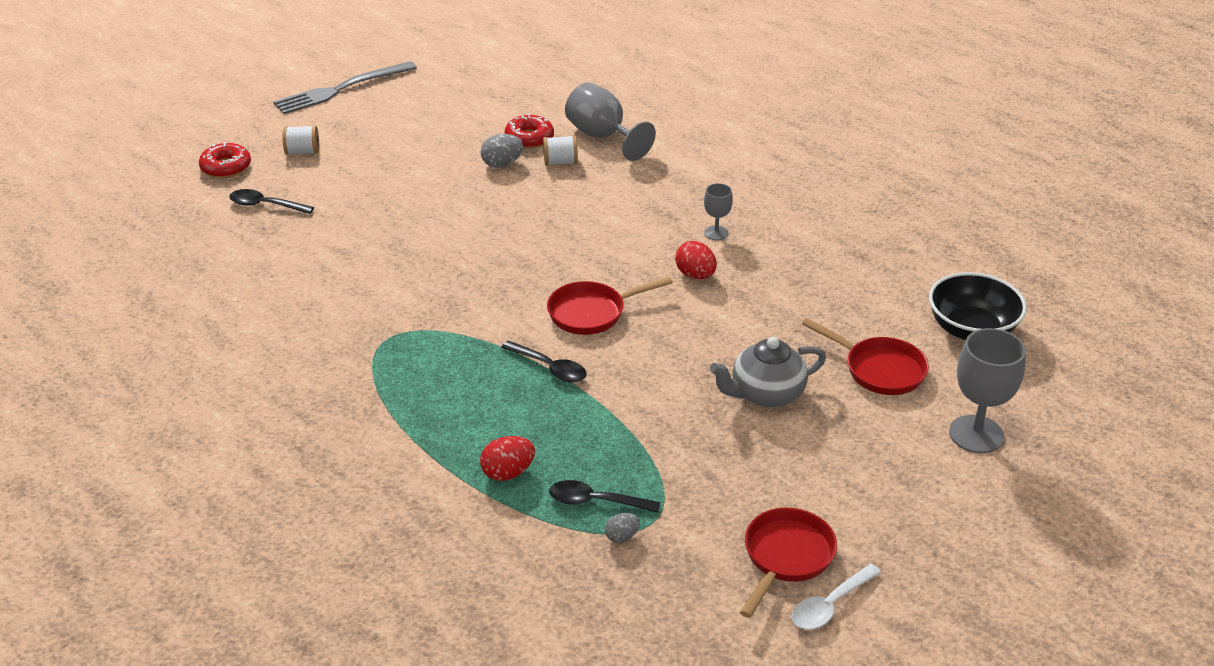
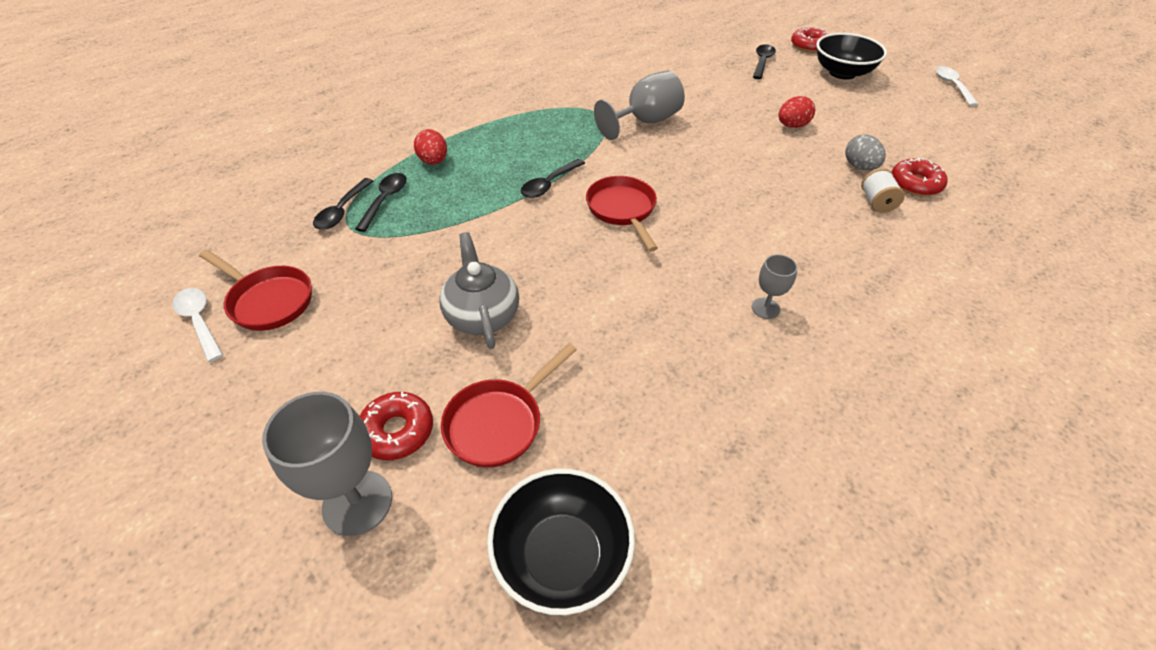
camera: 95 degrees right, 10 degrees up
(302, 151) = (842, 73): white spool -> black bowl
(341, 89) = (952, 86): grey fork -> white spoon
(603, 137) = (942, 234): grey goblet -> grey goblet (645, 122)
(622, 537) = (342, 211): grey egg -> black spoon
(695, 275) = (683, 283): red egg -> red egg (792, 126)
(908, 425) = (397, 431): none -> red donut

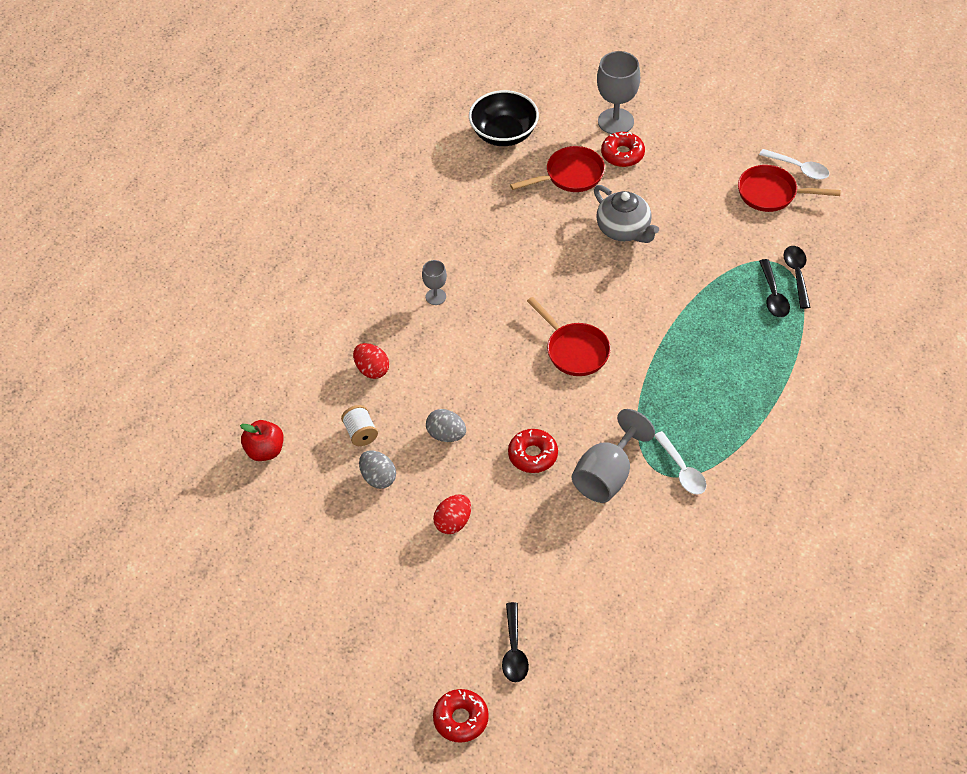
camera: 160 degrees right, 5 degrees up
(433, 161) = (771, 350): red egg -> red egg (372, 370)
(499, 422) = (570, 175): red pan -> red pan turned 45 degrees clockwise
(549, 184) = (651, 358): black spoon -> none
(784, 180) = (446, 435): none -> grey egg
(842, 73) = (409, 659): black bowl -> none
(915, 184) = (325, 470): red donut -> red donut (533, 455)
(952, 86) = (273, 676): white spoon -> white spoon (682, 470)
(986, 213) = (265, 451): none -> red apple

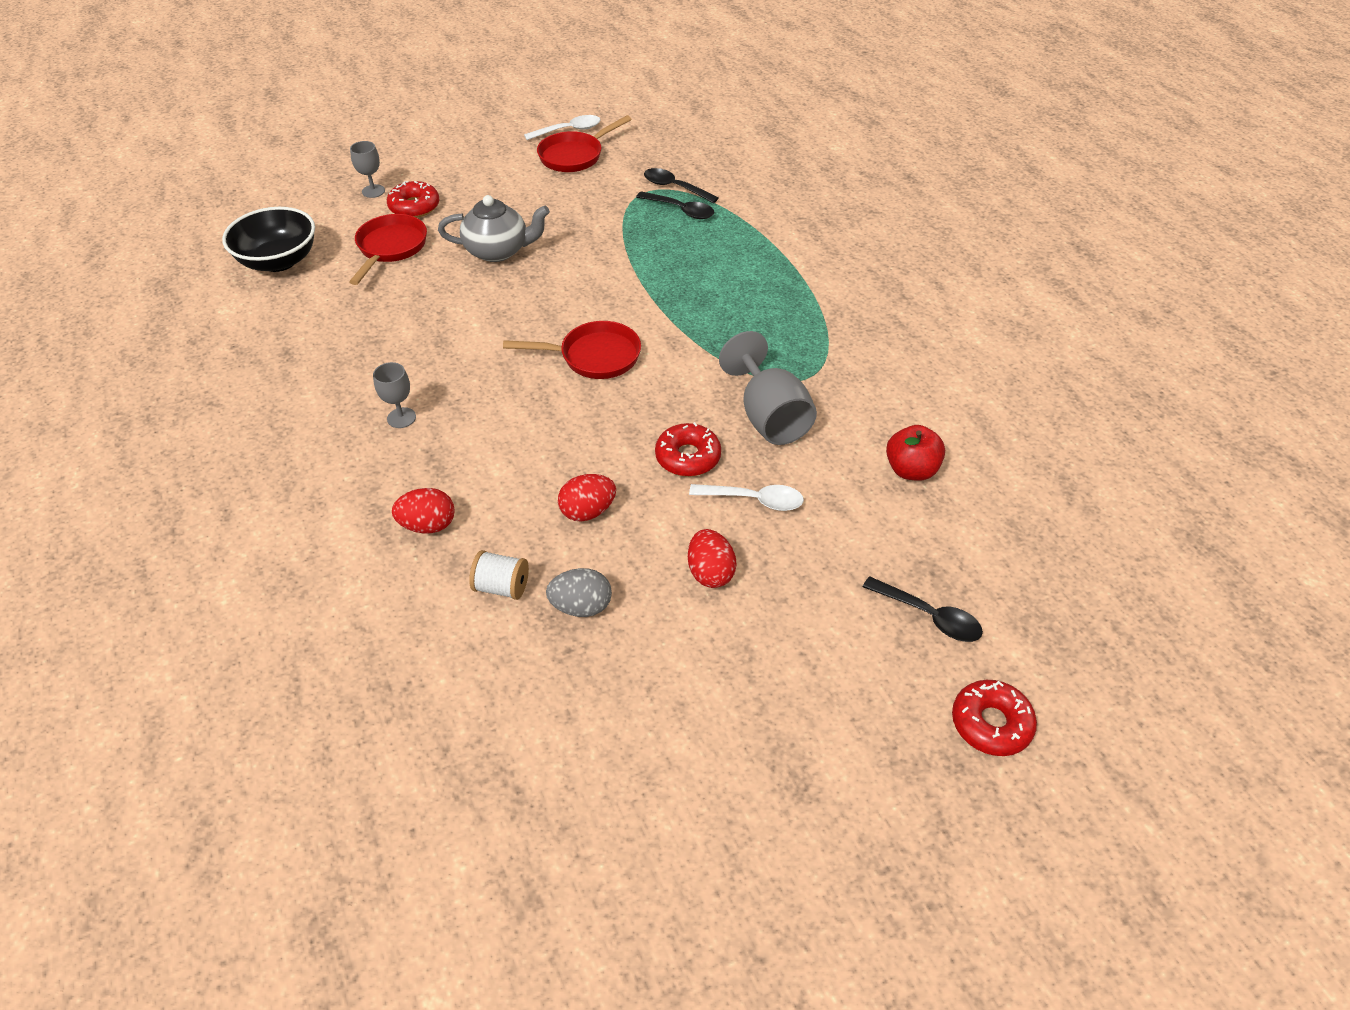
camera: 55 degrees left, 5 degrees down
(265, 451) = (420, 701): red apple -> red apple (911, 470)
(446, 435) = (588, 511): grey egg -> red egg
(616, 121) = (373, 191): grey goblet -> grey goblet, size x0.53
(682, 470) = (813, 364): white spoon -> white spoon (754, 500)

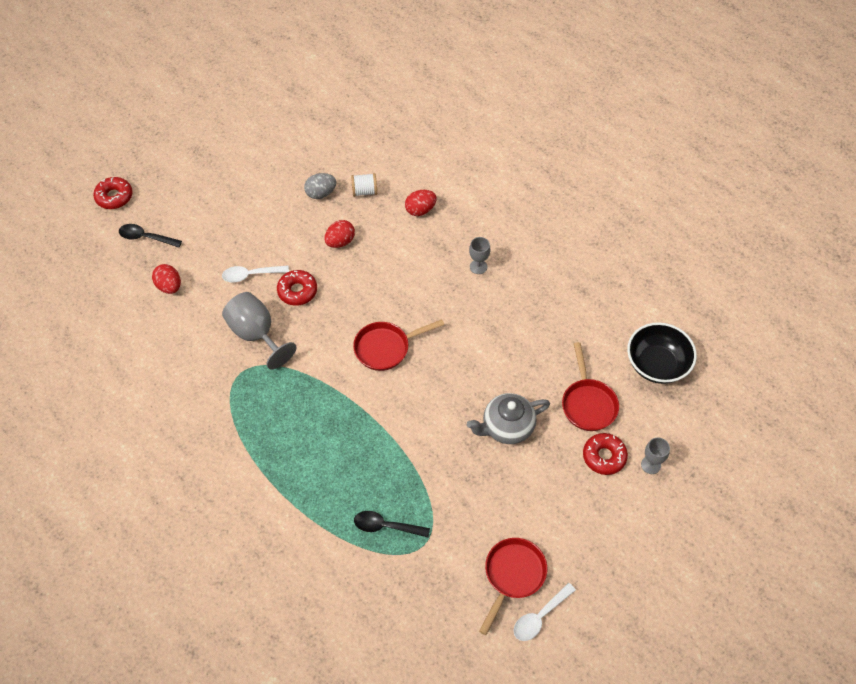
camera: 160 degrees right, 10 degrees up
(674, 187) = (403, 557): black spoon -> none
(710, 572) = (262, 228): red egg -> red egg (169, 286)
(911, 470) = (162, 322): red apple -> none

